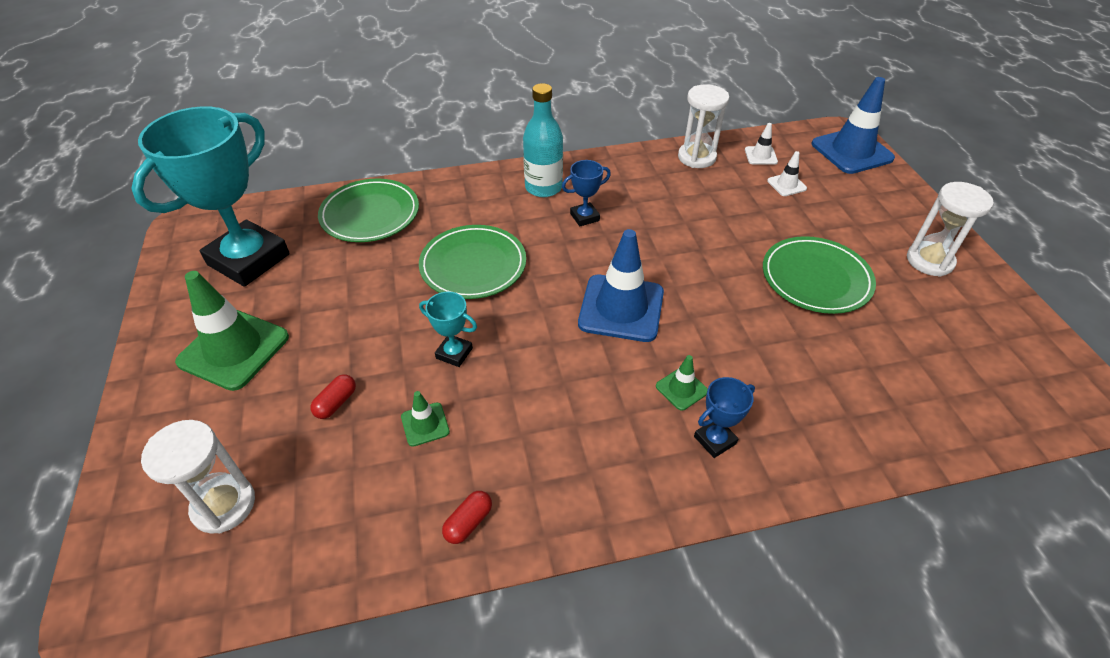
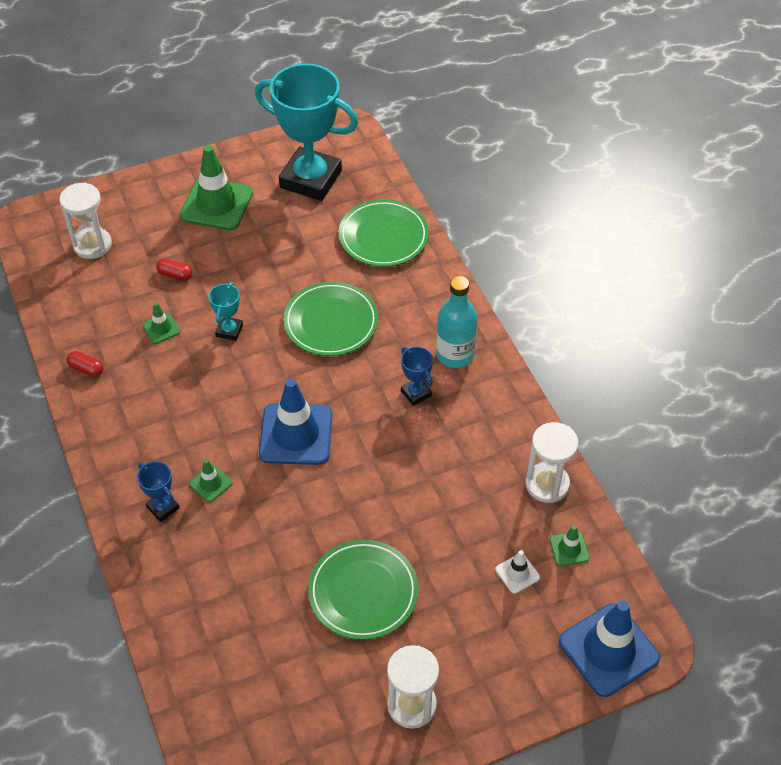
camera: 80 degrees right, 5 degrees up
(760, 156) = (569, 549): white traffic cone -> green traffic cone

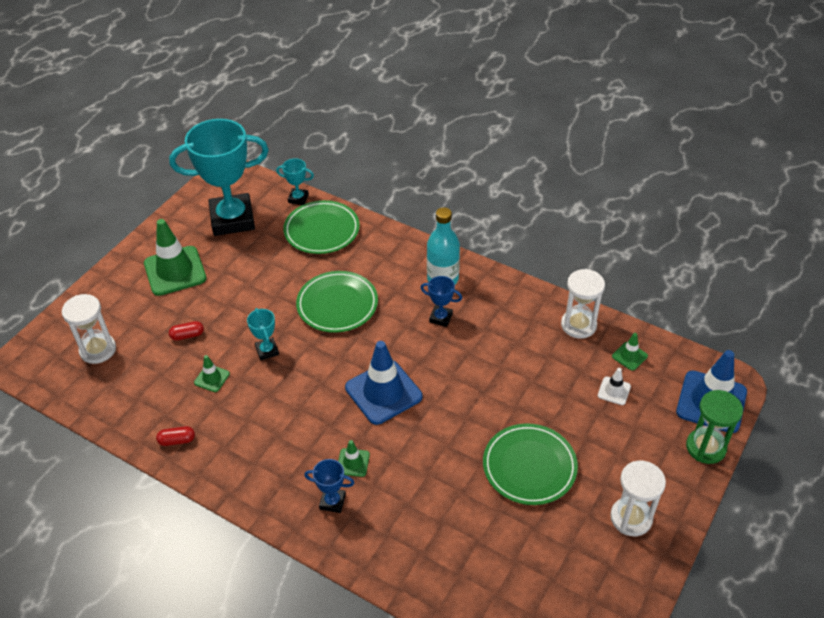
camera: 35 degrees left, 5 degrees down
(390, 190) = (298, 198): none -> turquoise trophy
(555, 690) = (705, 447): none -> green hourglass

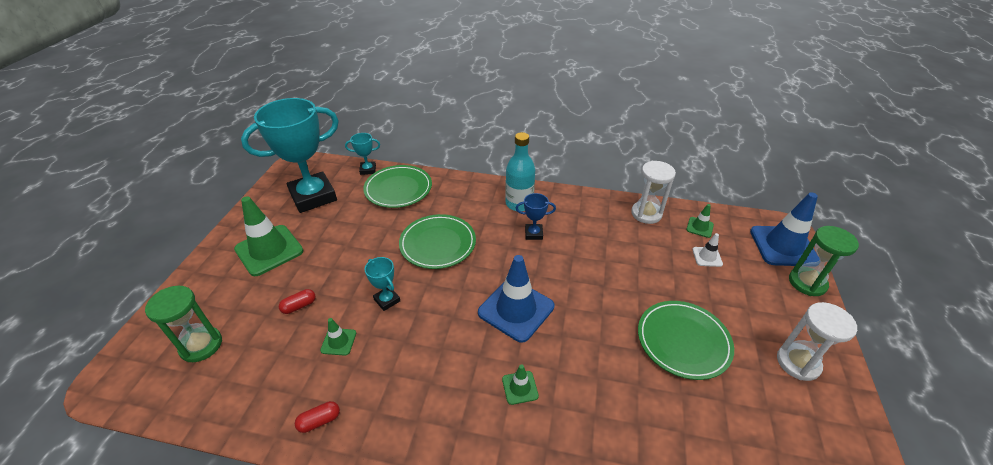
camera: 20 degrees left, 5 degrees down
(98, 350) = (201, 345): white hourglass -> green hourglass
(332, 502) = (519, 438): blue trophy -> none

